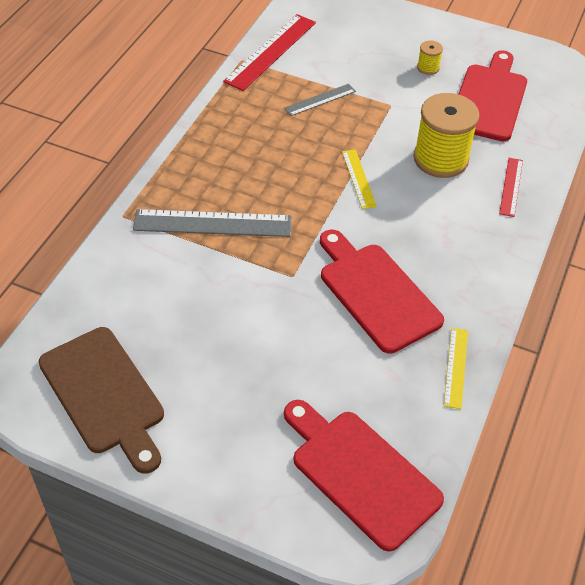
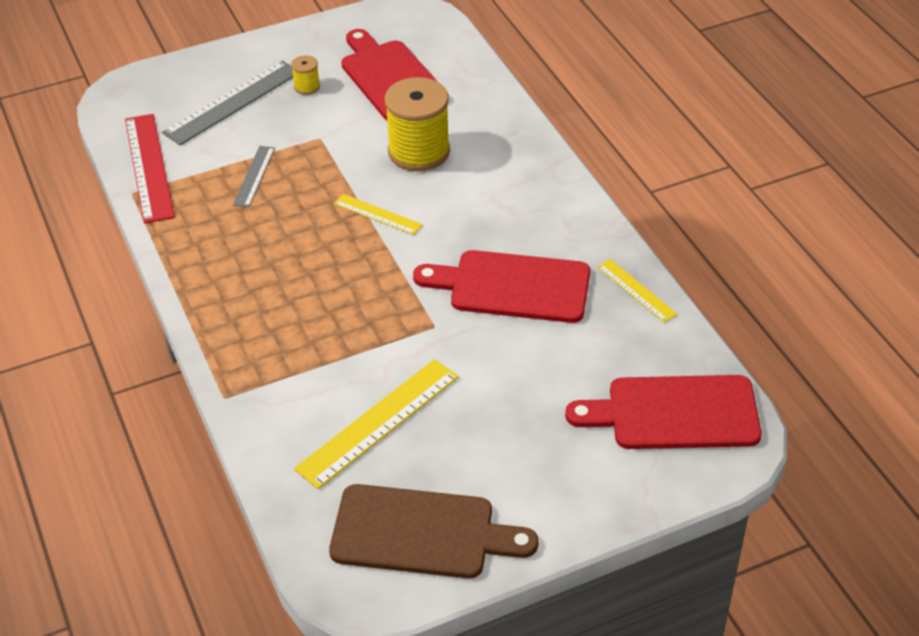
camera: 45 degrees left, 5 degrees down
(177, 305) = (378, 422): none -> yellow ruler
(212, 223) = (312, 340): grey ruler -> grey ruler (232, 102)
(511, 186) = (498, 134): red ruler -> none

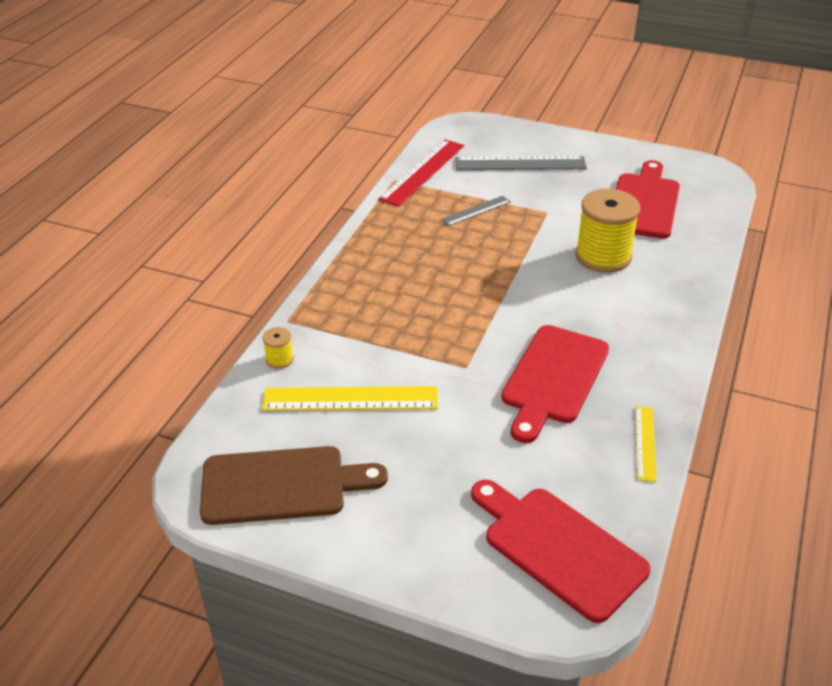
camera: 45 degrees right, 5 degrees down
(307, 87) = (579, 179): yellow spool -> yellow spool (279, 359)
(378, 214) = (523, 277): yellow ruler -> none
(421, 533) = (281, 485): brown cutting board -> brown cutting board turned 60 degrees counterclockwise
(512, 287) = (553, 378): red cutting board -> red cutting board turned 120 degrees counterclockwise

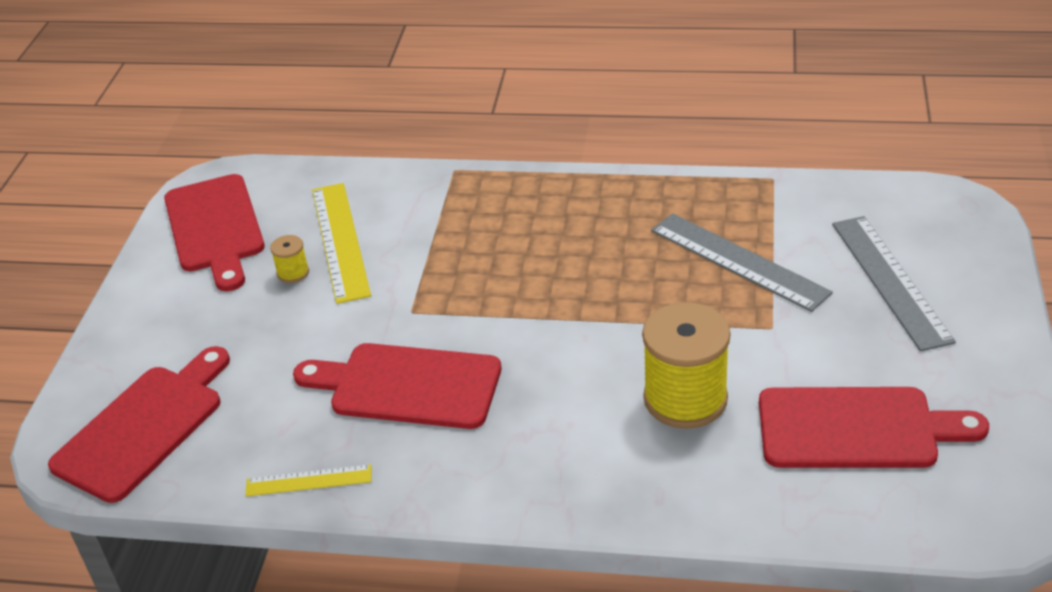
camera: 80 degrees right, 0 degrees up
(279, 359) = (390, 181): yellow spool -> yellow spool (293, 273)
(281, 485) = (215, 228): brown cutting board -> red cutting board
(422, 172) = (808, 197): red ruler -> none
(476, 211) = (738, 261): grey ruler -> grey ruler, size x1.82

